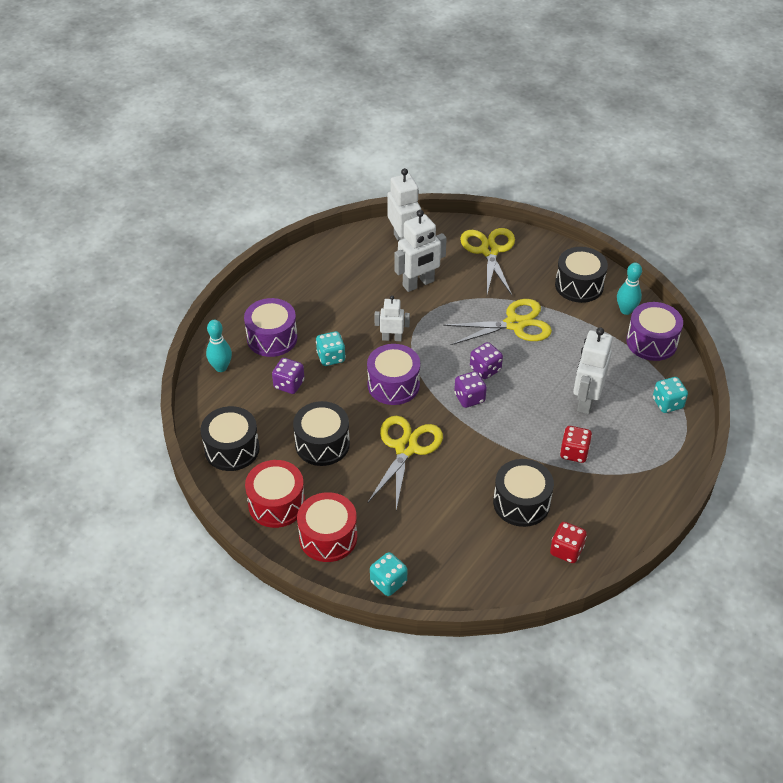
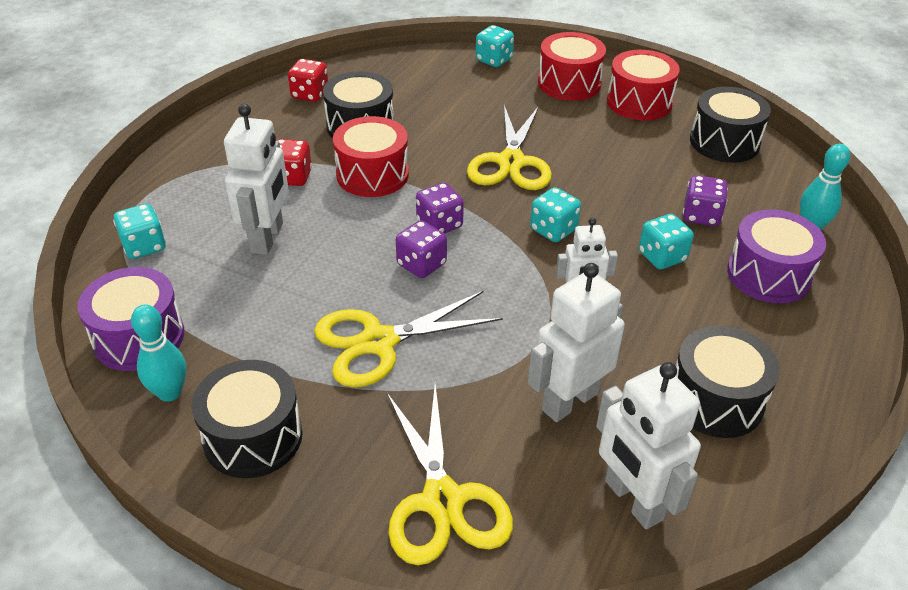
camera: 170 degrees right, 5 degrees down
(322, 444) = (618, 157): black drum -> black drum (716, 400)
(393, 385) = (553, 230): purple drum -> turquoise dice
(513, 448) = (372, 174): none -> red drum

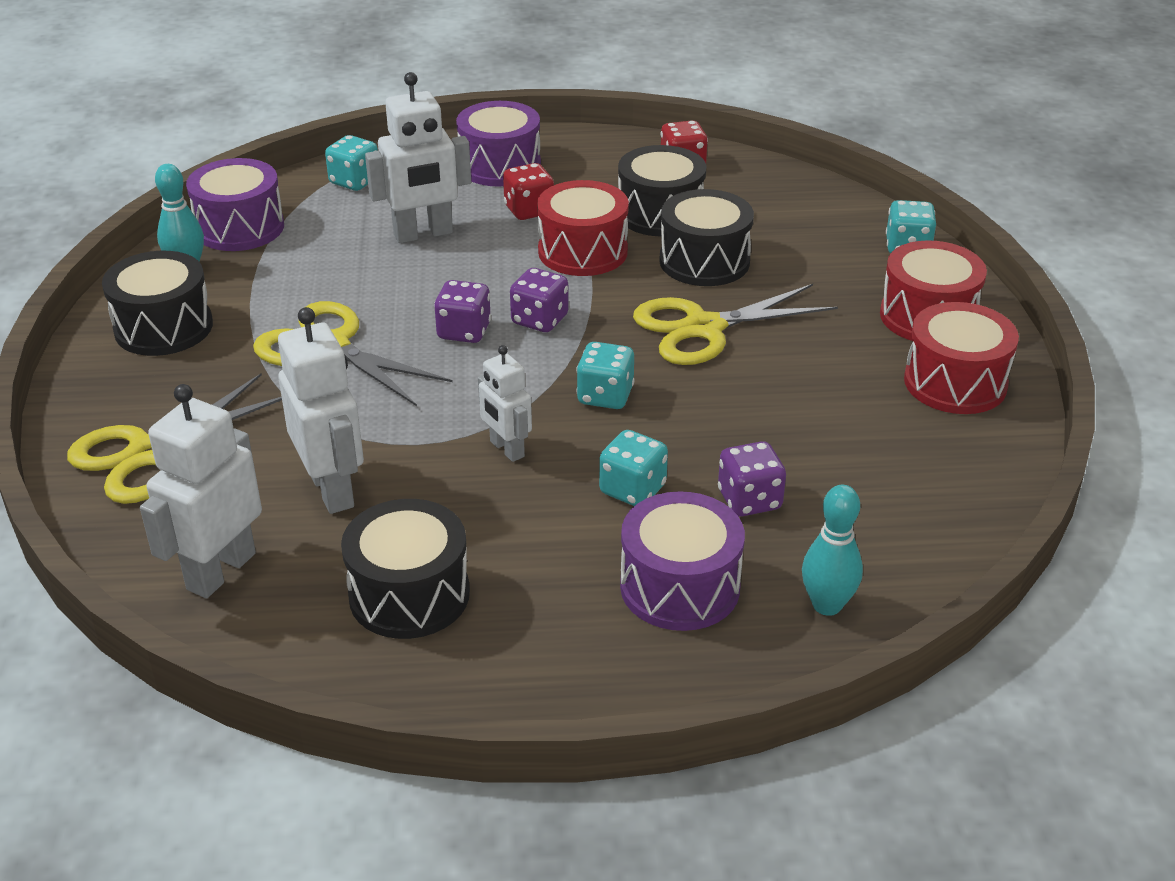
camera: 60 degrees right, 5 degrees down
(213, 168) = (500, 166): none -> purple drum
(569, 401) = (332, 489): white robot -> white robot turned 45 degrees clockwise
(724, 142) = (946, 480): black drum -> black drum (704, 261)

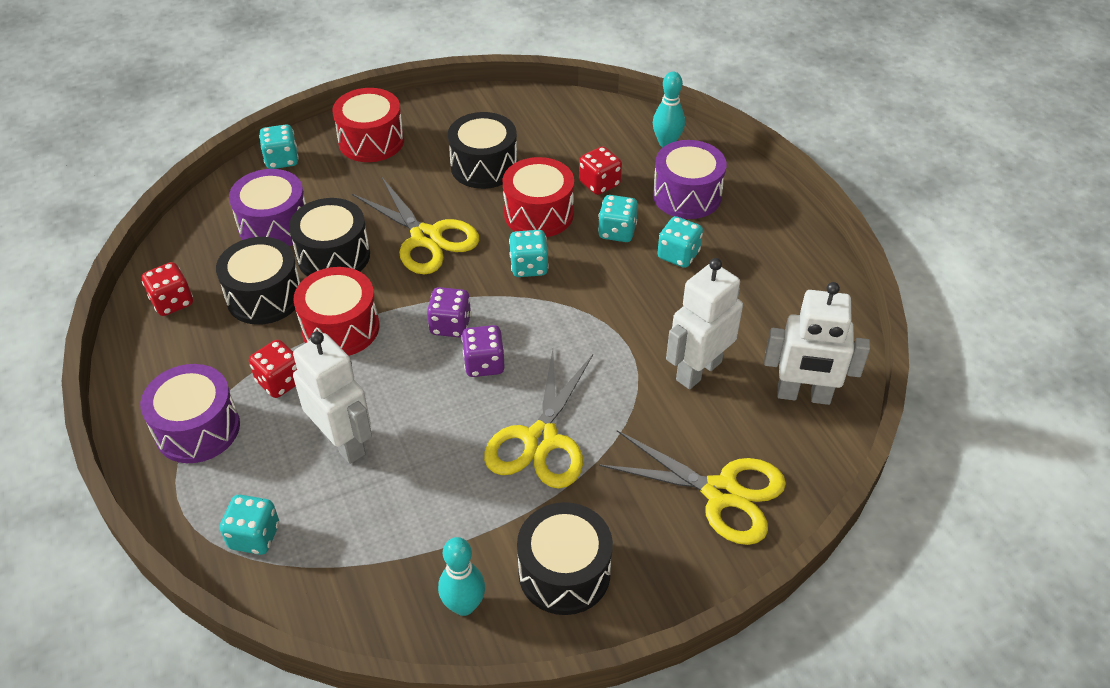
camera: 110 degrees left, 10 degrees up
(240, 228) = (374, 597): purple drum -> purple drum (274, 225)
(409, 594) = (763, 300): black drum -> black drum (484, 166)
(506, 449) = (610, 298): white robot -> none
(551, 536) = (678, 255): none -> turquoise dice
(749, 500) = (599, 184): purple dice -> red dice
(955, 383) = (443, 122): red drum -> red drum (538, 213)

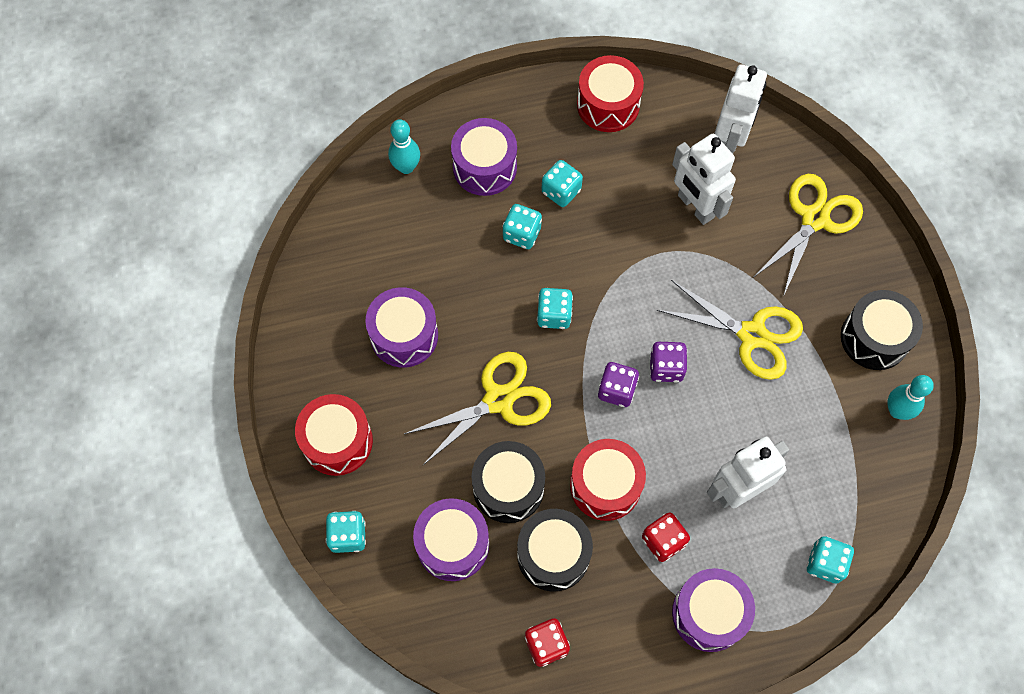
camera: 80 degrees left, 20 degrees up
(484, 166) = (404, 335): black drum -> purple drum
(538, 213) = (484, 296): red drum -> red drum (608, 105)
(599, 184) = (453, 236): red dice -> none

